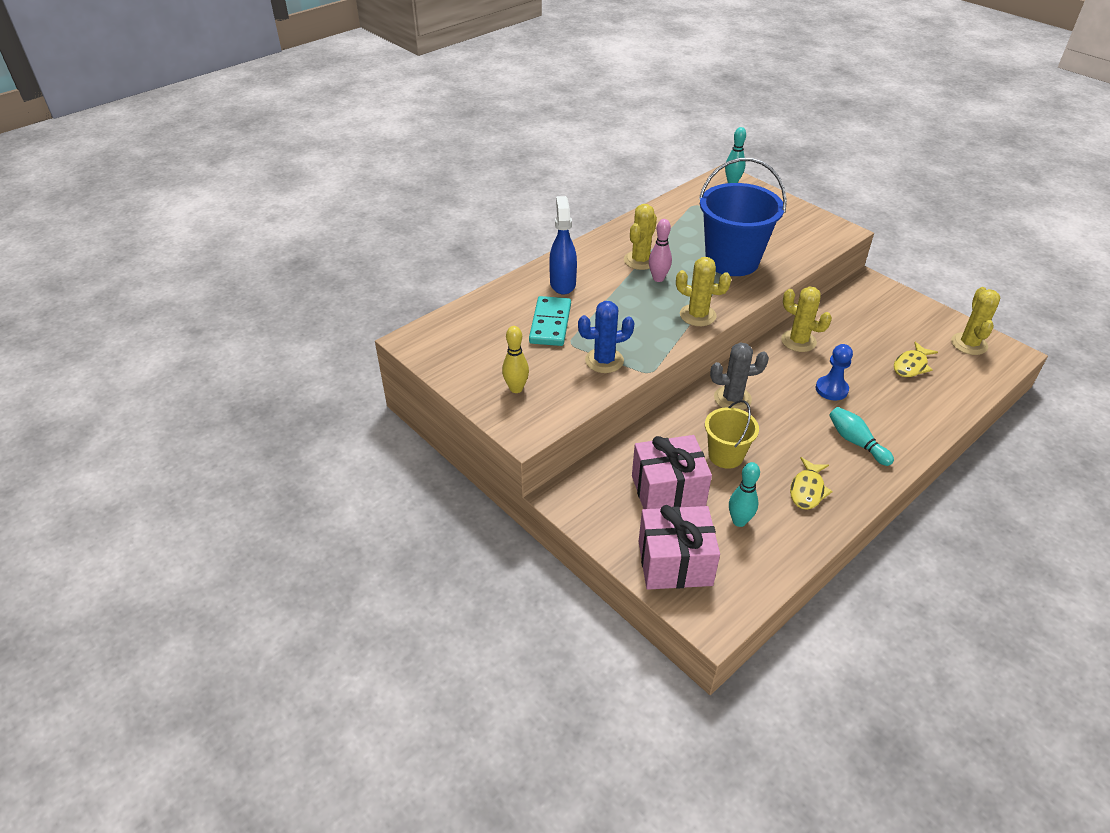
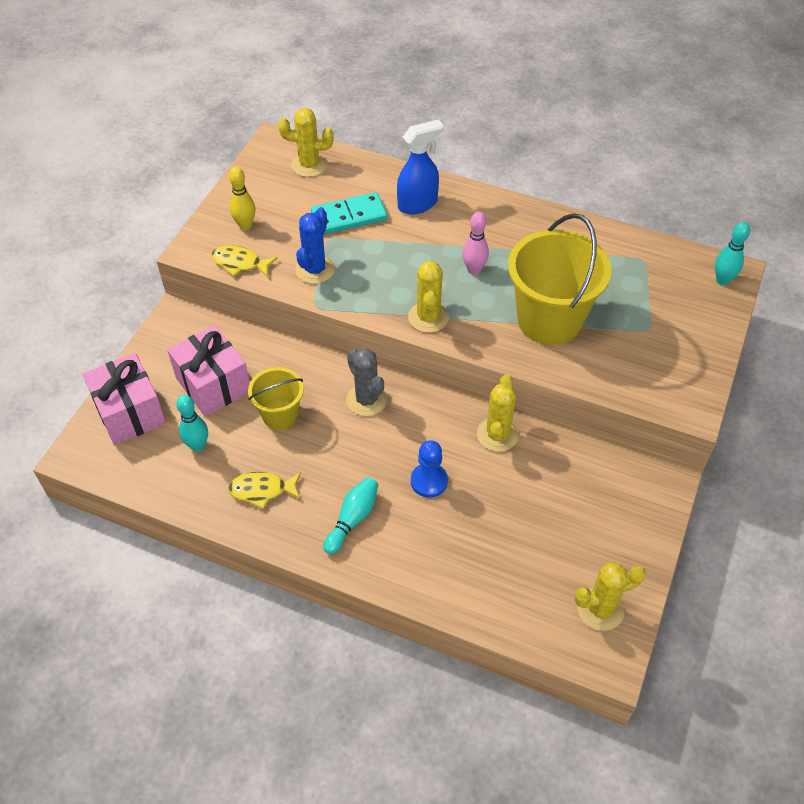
camera: 65 degrees right, 10 degrees up
(604, 361) = (315, 269): blue cactus -> blue cactus turned 60 degrees clockwise
(640, 260) = (497, 247): yellow cactus -> yellow cactus (309, 165)
(732, 261) = (549, 320): blue bucket -> yellow bucket
(911, 365) = (517, 551): yellow fish -> yellow fish (240, 263)

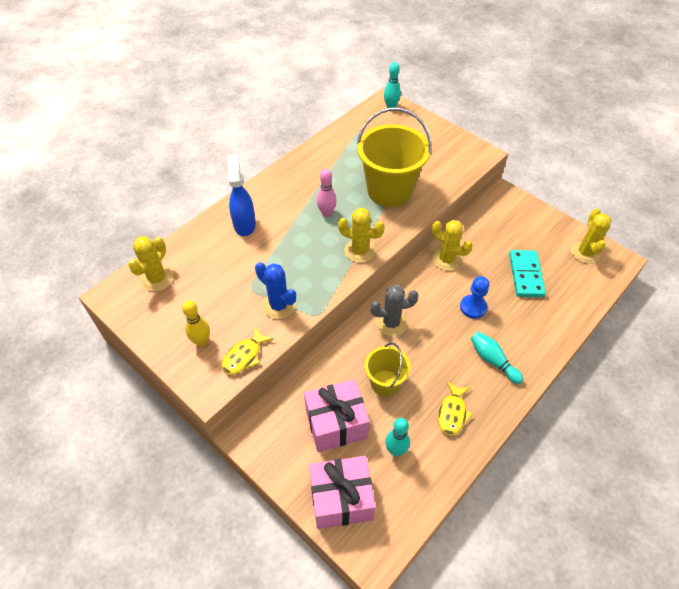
camera: 70 degrees left, 0 degrees up
(349, 216) = (233, 268): turquoise domino -> turquoise domino (525, 275)

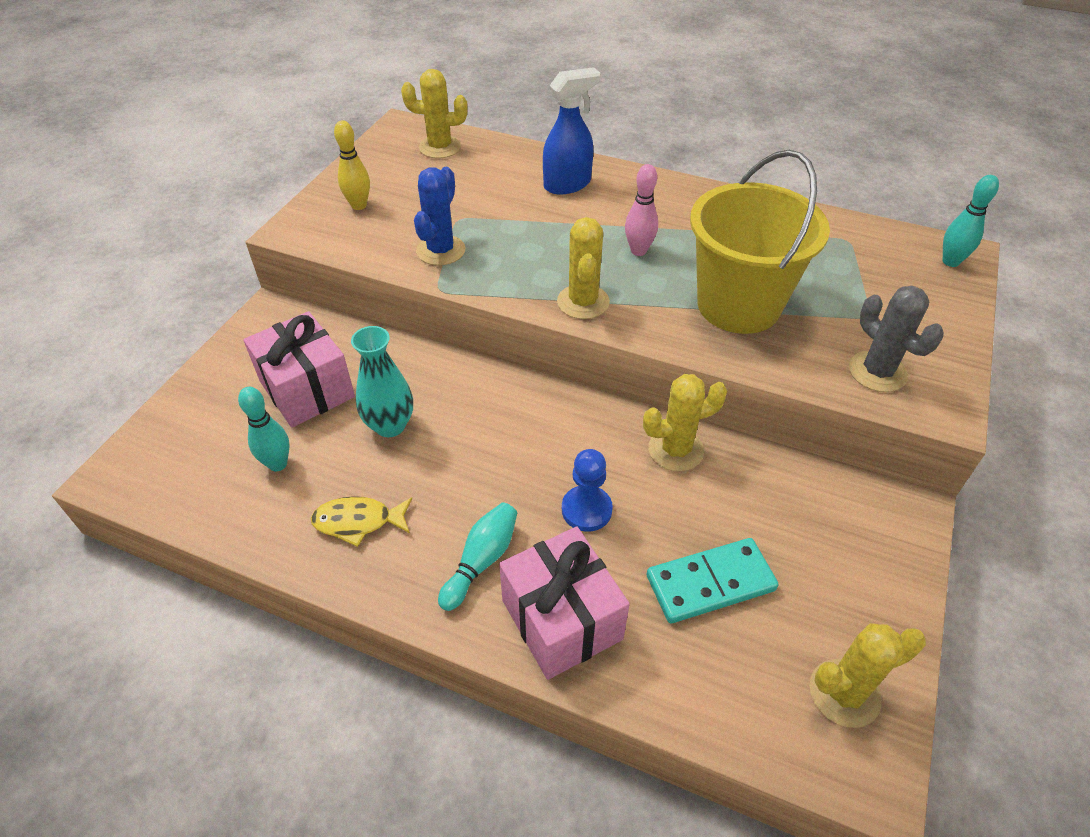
camera: 70 degrees right, 5 degrees down
(244, 356) = (348, 244): yellow fish -> none
(341, 499) = (194, 423): pink gift -> pink gift (561, 619)
(385, 383) = (390, 425): yellow bucket -> turquoise vase
(391, 323) = (503, 407): grey cactus -> grey cactus (877, 372)
(446, 259) = (676, 450): yellow cactus -> yellow cactus turned 60 degrees clockwise

